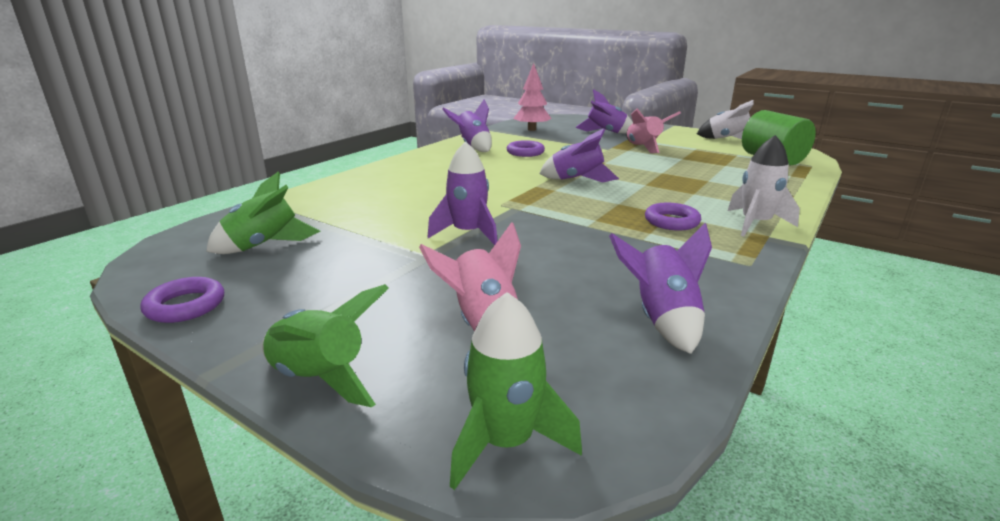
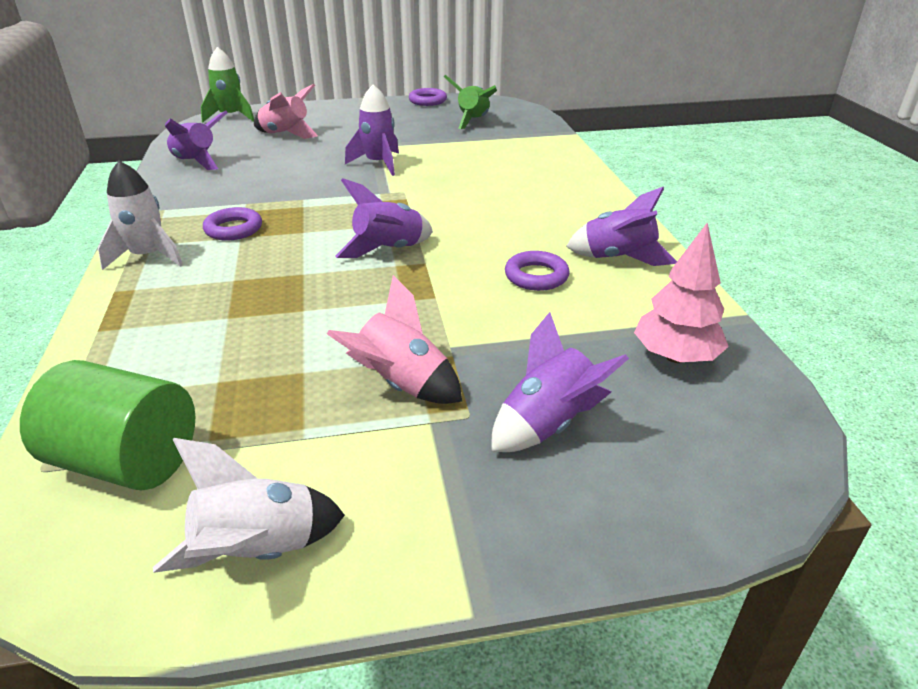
camera: 135 degrees right, 10 degrees up
(321, 378) = (321, 107): green rocket -> none

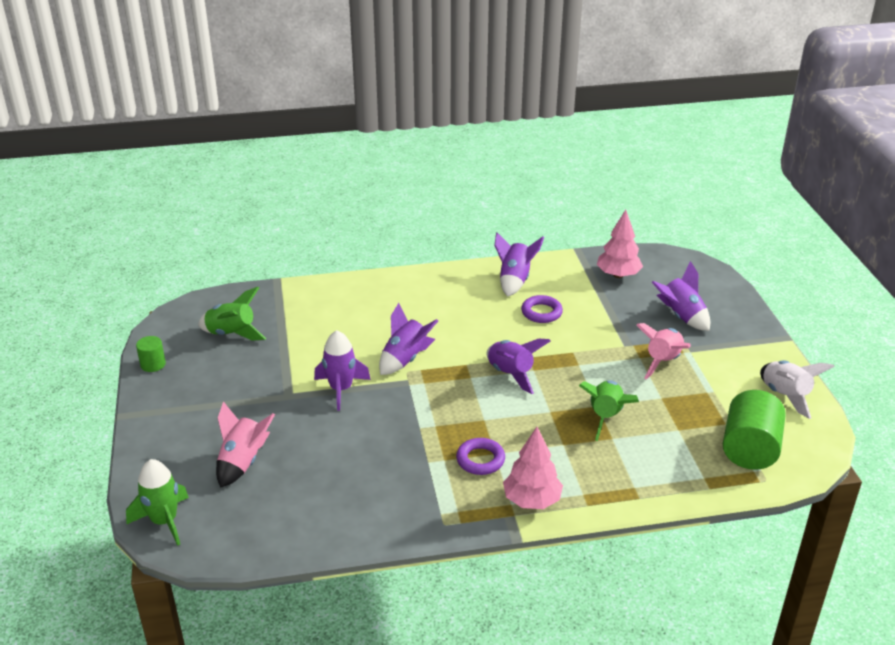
camera: 90 degrees left, 0 degrees up
(148, 256) = (532, 500): white rocket -> pink tree
(196, 162) = (319, 518): purple rocket -> purple rocket (405, 359)
(275, 316) = (606, 417): none -> green rocket
(428, 101) = (153, 364): purple ring -> green cylinder

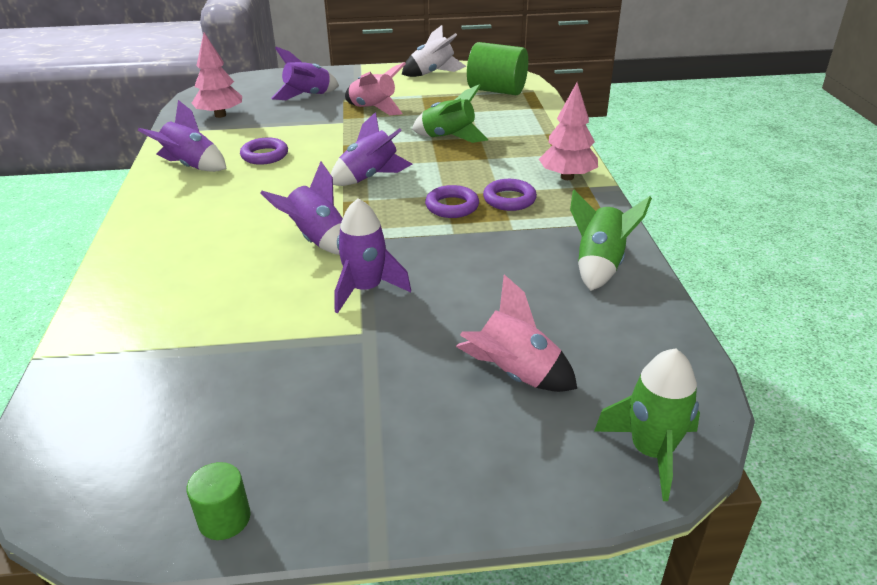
camera: 85 degrees left, 0 degrees up
(232, 333) = (175, 408): green rocket -> green rocket (599, 265)
(464, 425) = (452, 206): none -> purple ring

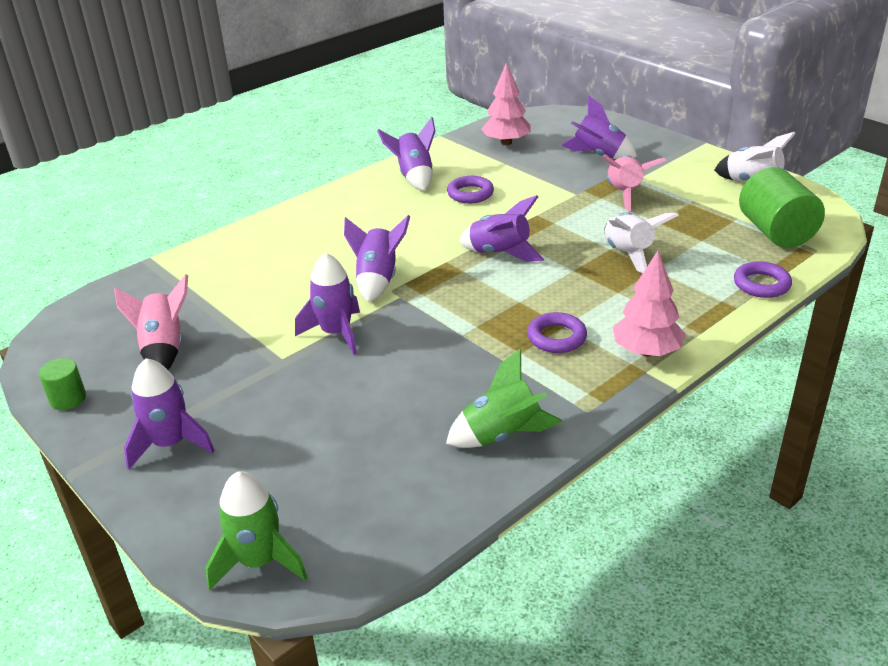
camera: 55 degrees right, 0 degrees up
(412, 455) = (170, 444): none -> purple rocket
(449, 137) = (629, 255): green rocket -> white rocket
(452, 206) = (504, 314): purple ring -> purple ring (761, 284)
(514, 374) = (296, 451): pink rocket -> pink rocket (164, 349)

